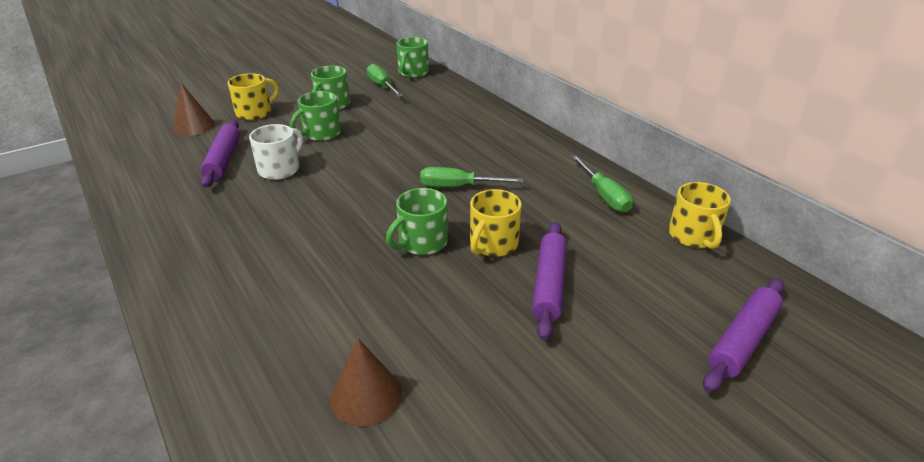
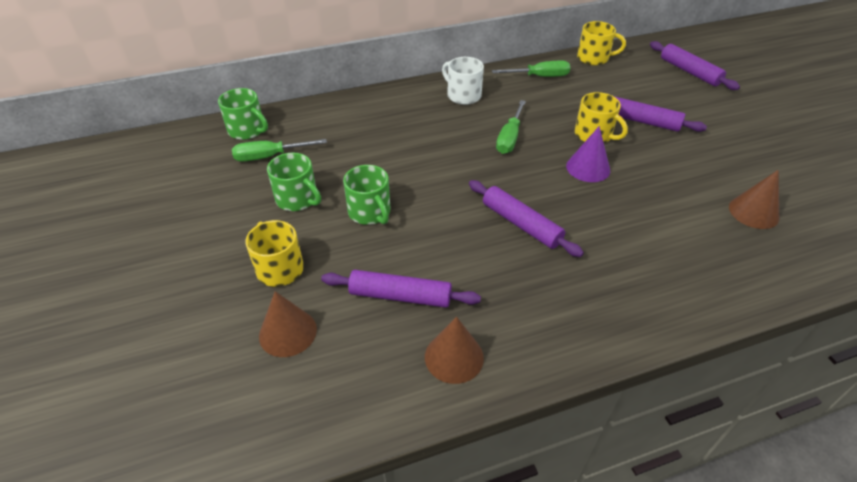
camera: 75 degrees left, 10 degrees up
(156, 189) = (454, 357): none -> brown cone
(280, 169) = (441, 247): white mug -> white mug (463, 95)
(315, 206) = (521, 224): none -> purple rolling pin
(421, 242) = (588, 168): green mug -> purple cone

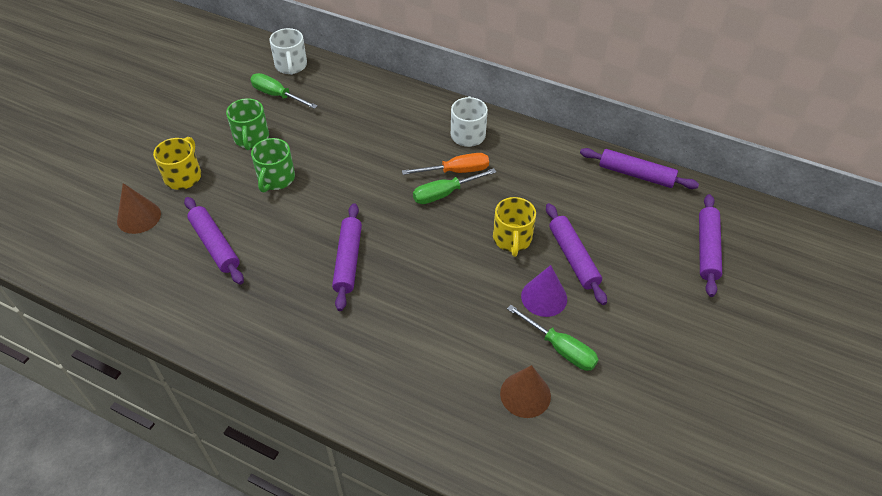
camera: 45 degrees right, 5 degrees up
(247, 130) = (291, 66): green mug -> white mug
(454, 357) = (188, 303): brown cone -> none
(493, 120) = (456, 171): none -> orange screwdriver
(539, 76) = (556, 159): green screwdriver -> green screwdriver (560, 348)
(588, 168) = (461, 260): purple cone -> purple cone (544, 297)
(594, 58) = (636, 174): yellow mug -> purple rolling pin

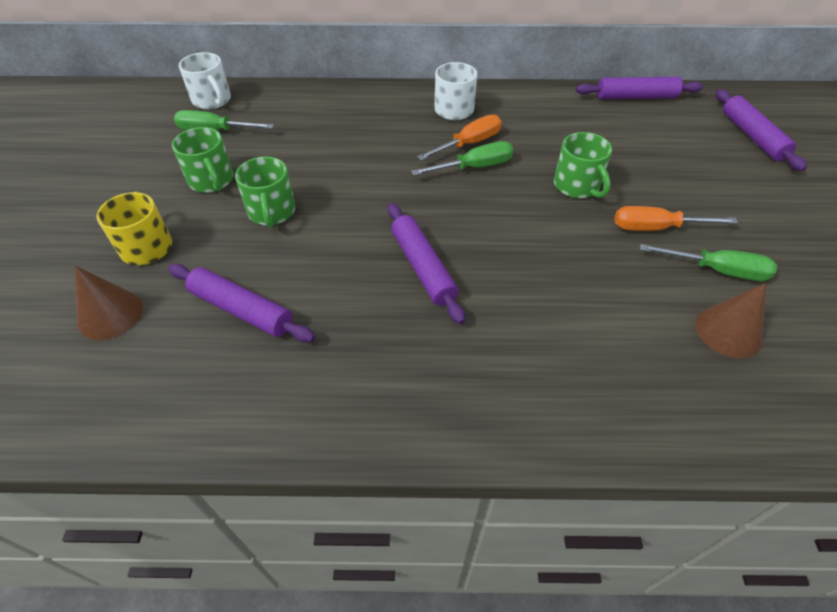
camera: 25 degrees left, 0 degrees up
(444, 194) = (474, 167): green screwdriver -> green screwdriver turned 150 degrees counterclockwise
(512, 239) = (577, 186): yellow mug -> green mug
(544, 297) = (656, 228): purple cone -> orange screwdriver
(573, 258) = (648, 183): purple rolling pin -> none

